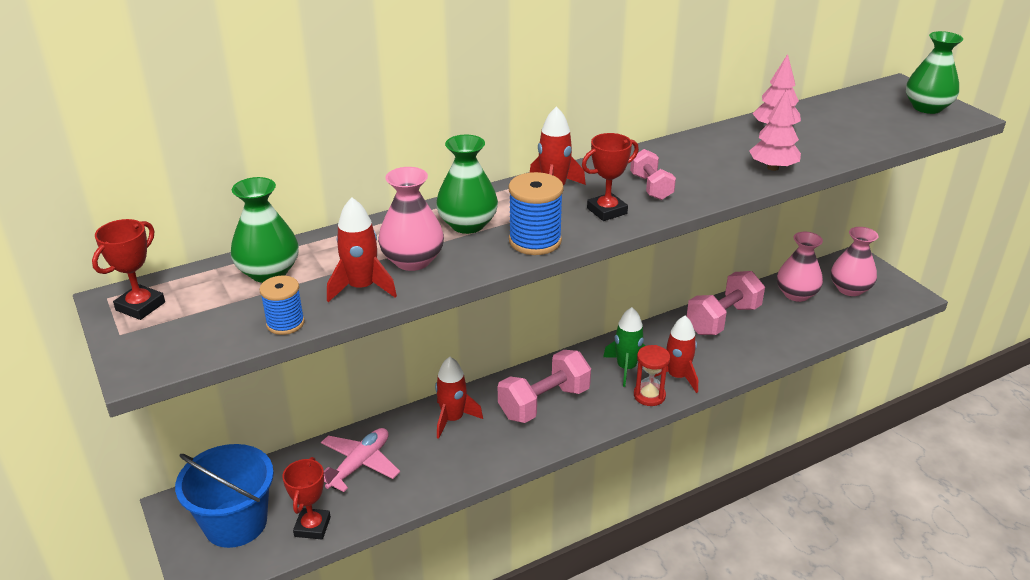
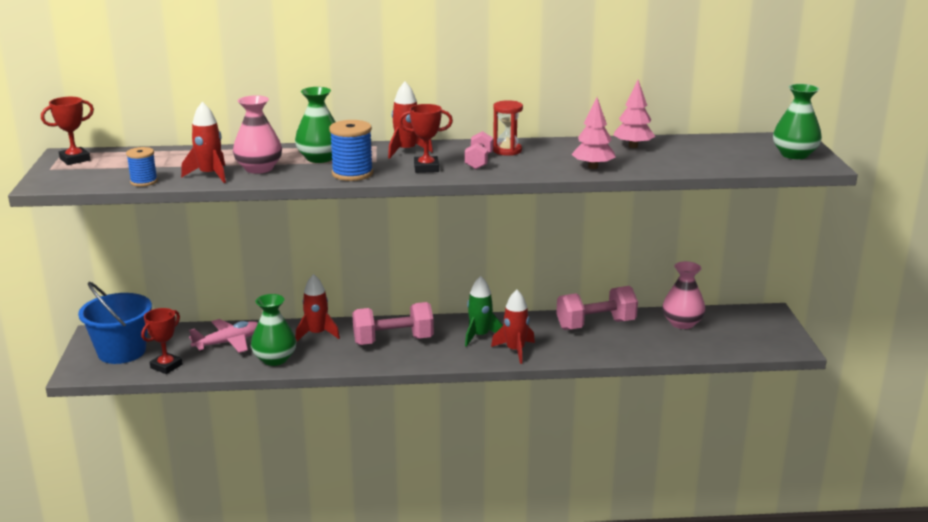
camera: 25 degrees right, 10 degrees down
(269, 272) = (165, 158): green vase -> green vase (275, 359)
(649, 395) = (479, 356): red hourglass -> red hourglass (507, 150)
(850, 289) = (737, 330): pink vase -> none

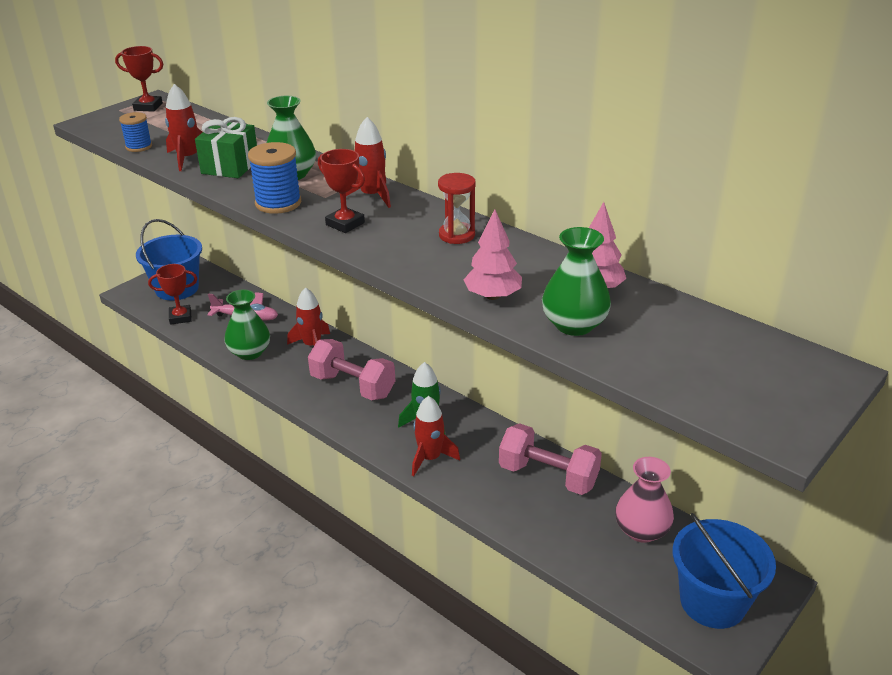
camera: 45 degrees right, 10 degrees up
(259, 168) = (230, 166): pink vase -> green gift
(479, 162) = (403, 237): pink dumbbell -> none
(760, 333) = (712, 602): none -> blue bucket
(794, 154) = (776, 398): green vase -> green vase (574, 325)

